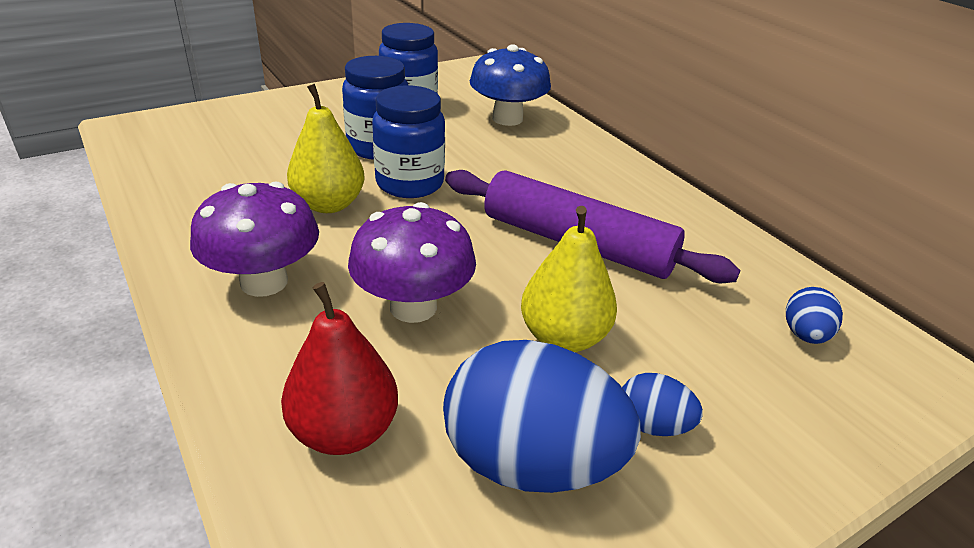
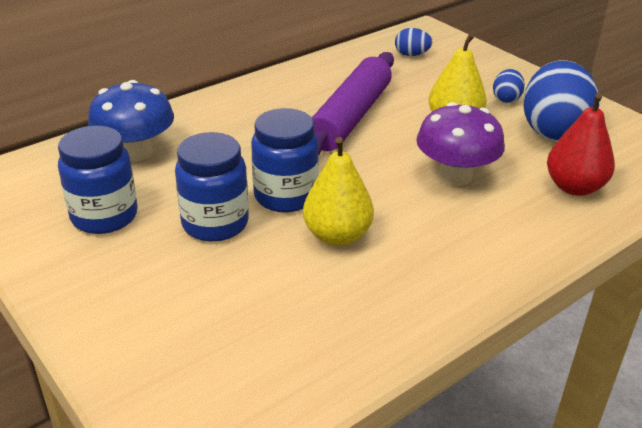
camera: 95 degrees left, 0 degrees up
(264, 282) = (463, 247): purple mushroom -> none

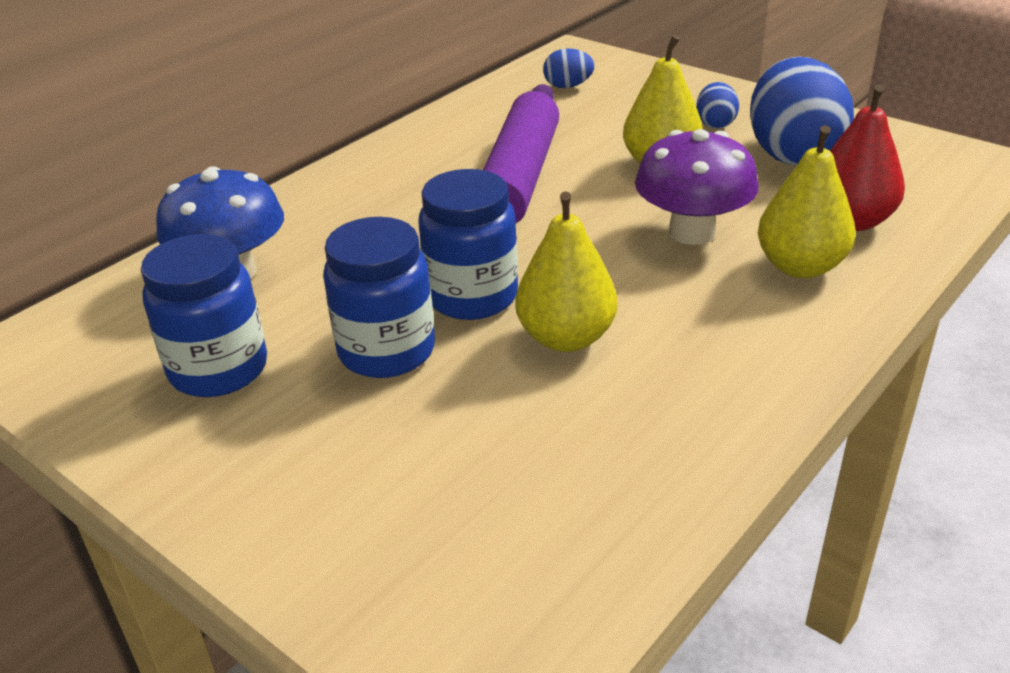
camera: 10 degrees left, 0 degrees up
(522, 214) = (800, 267): none -> yellow pear

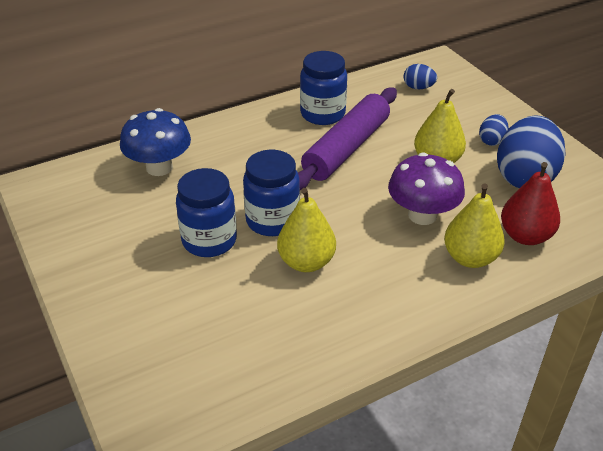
camera: 20 degrees right, 5 degrees up
(219, 369) = (123, 225): blue jar -> blue jar (322, 114)

